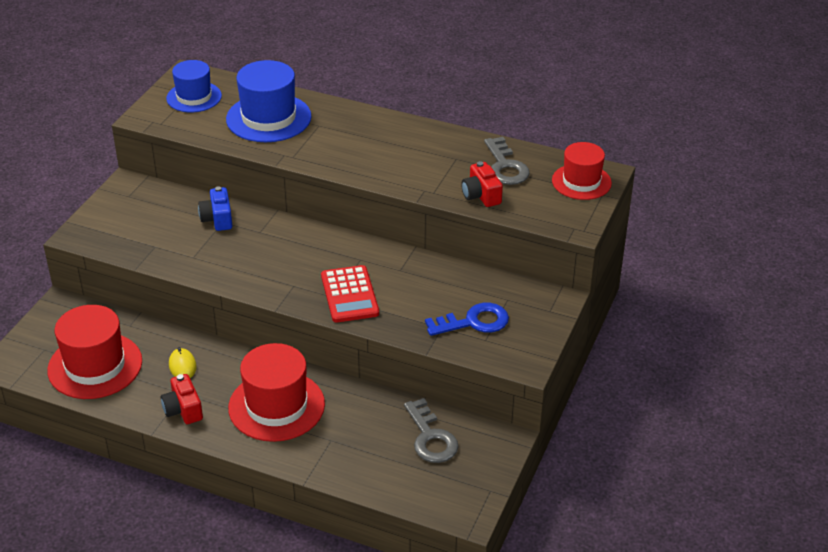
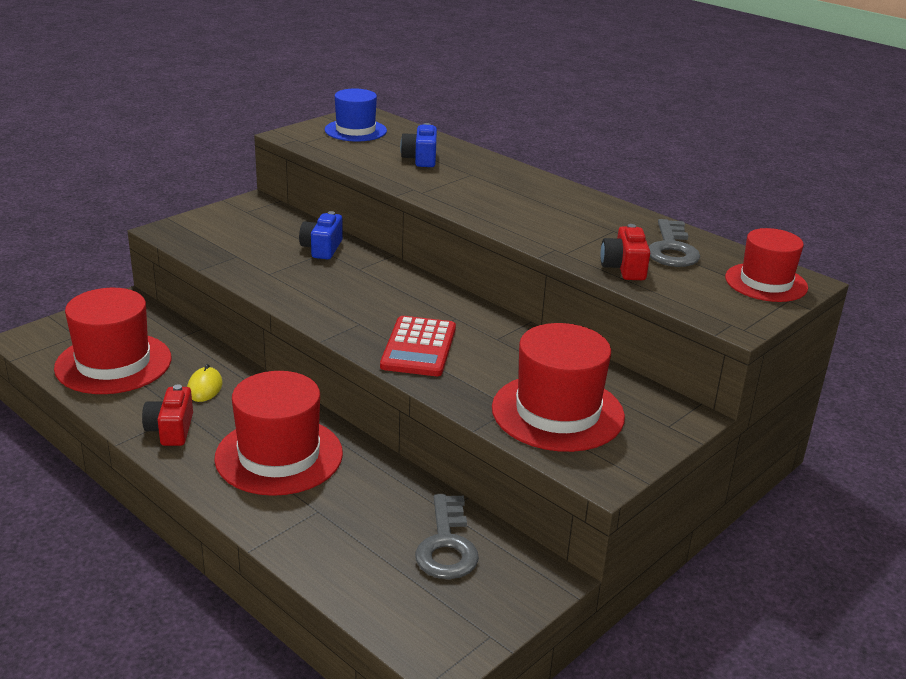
camera: 20 degrees right, 10 degrees down
(268, 118) = (420, 159): blue hat -> blue camera
(473, 322) = (557, 412): blue key -> red hat

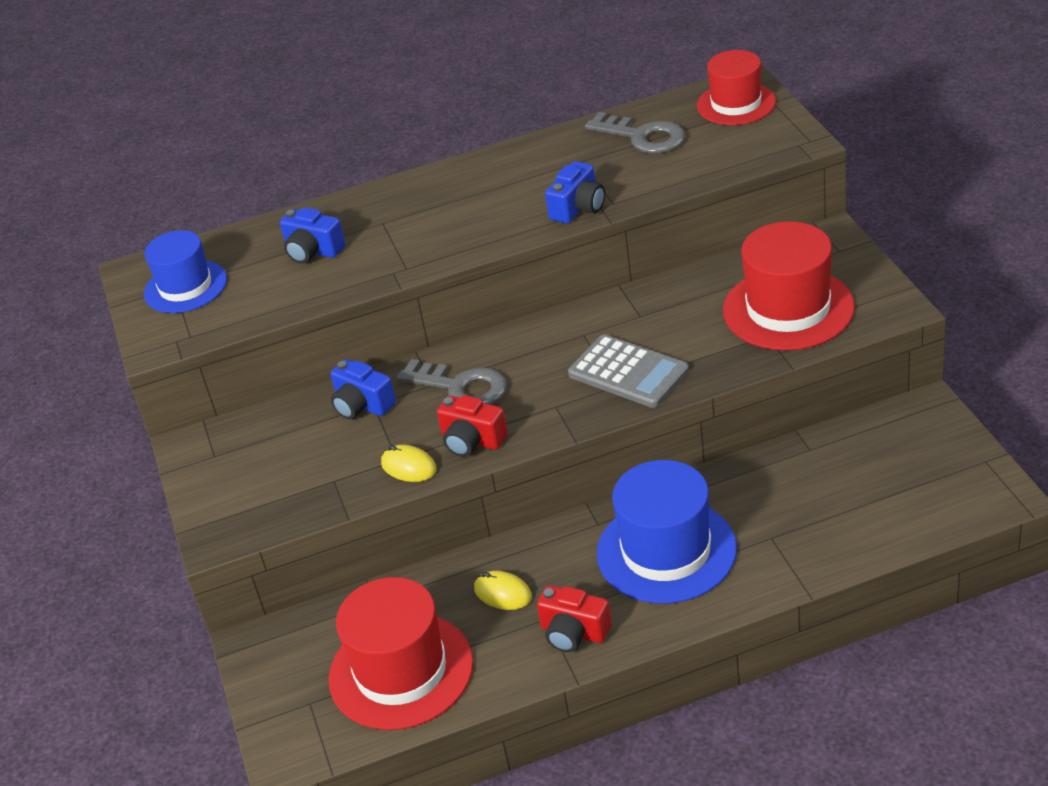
camera: 55 degrees left, 10 degrees up
(262, 279) = (409, 466): none -> yellow mouse
(279, 455) = (666, 551): red hat -> blue hat
(418, 347) = (628, 372): red calculator -> grey calculator
(447, 545) = (859, 460): grey key -> grey key (461, 387)
(546, 240) = (578, 208): none -> blue camera
(624, 268) = (664, 175): red camera -> red camera (472, 441)

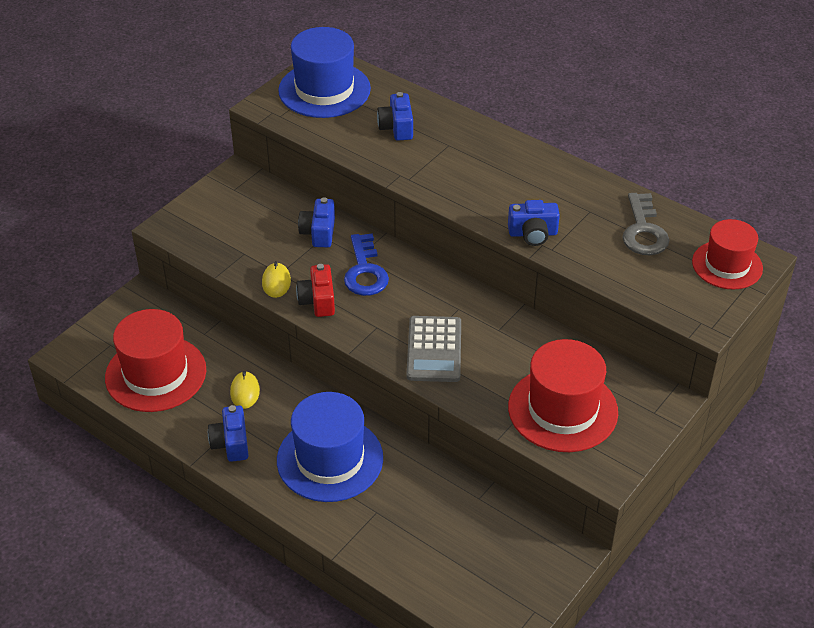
camera: 50 degrees right, 5 degrees up
(185, 287) = (324, 90): blue hat -> blue hat, size x1.52
(461, 387) = (365, 271): grey key -> blue key
(574, 632) = (231, 443): red camera -> blue camera

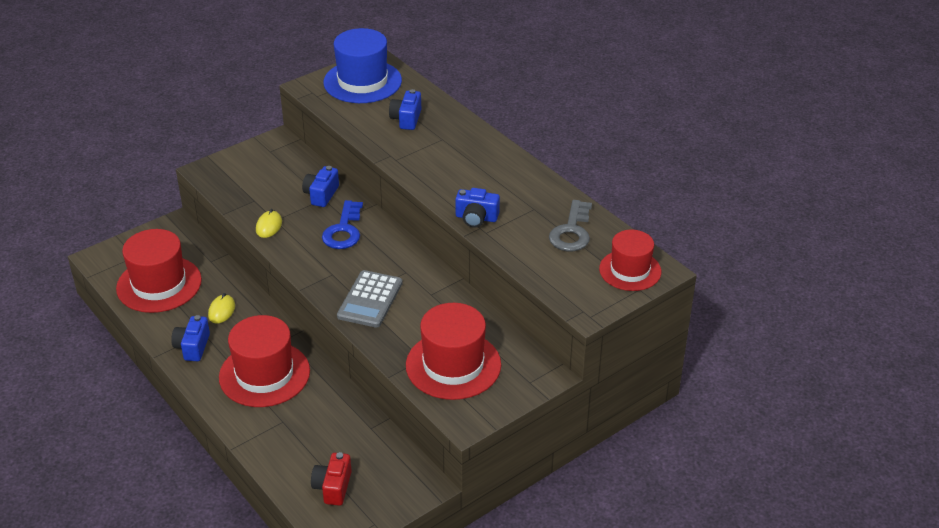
camera: 15 degrees right, 5 degrees down
(318, 301) = (295, 246): red camera -> red camera (333, 487)
(330, 459) = (264, 374): blue hat -> red hat

